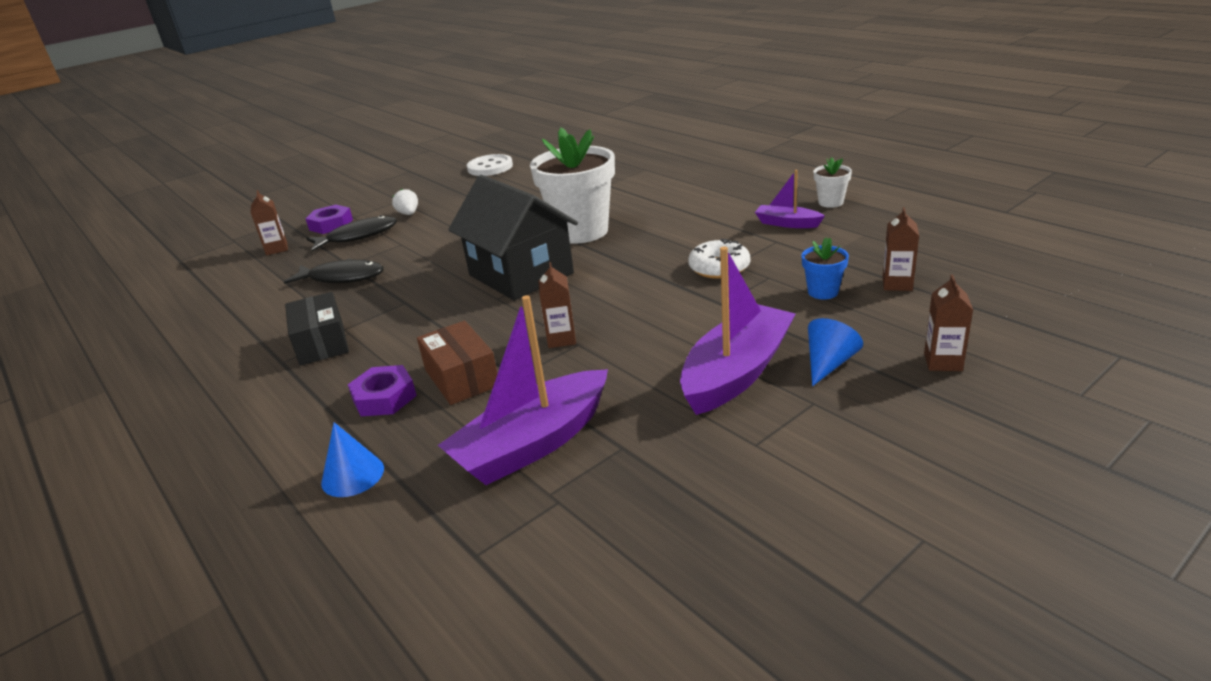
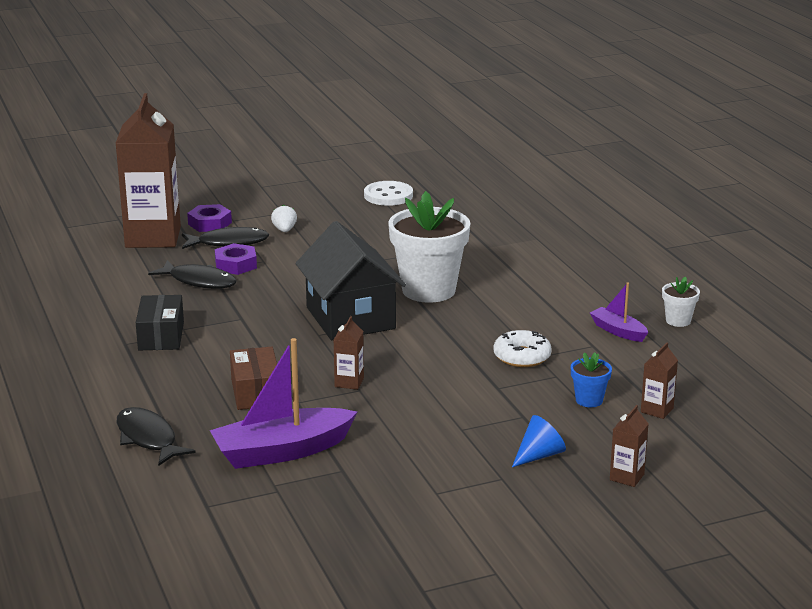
camera: 15 degrees right, 5 degrees down
(277, 249) = (153, 237): brown carton -> brown carton, size x2.48
(352, 475) = (148, 438): blue cone -> black fish
(384, 397) = (192, 391): purple nut -> purple nut (236, 264)
(736, 373) = (464, 443): purple boat -> none

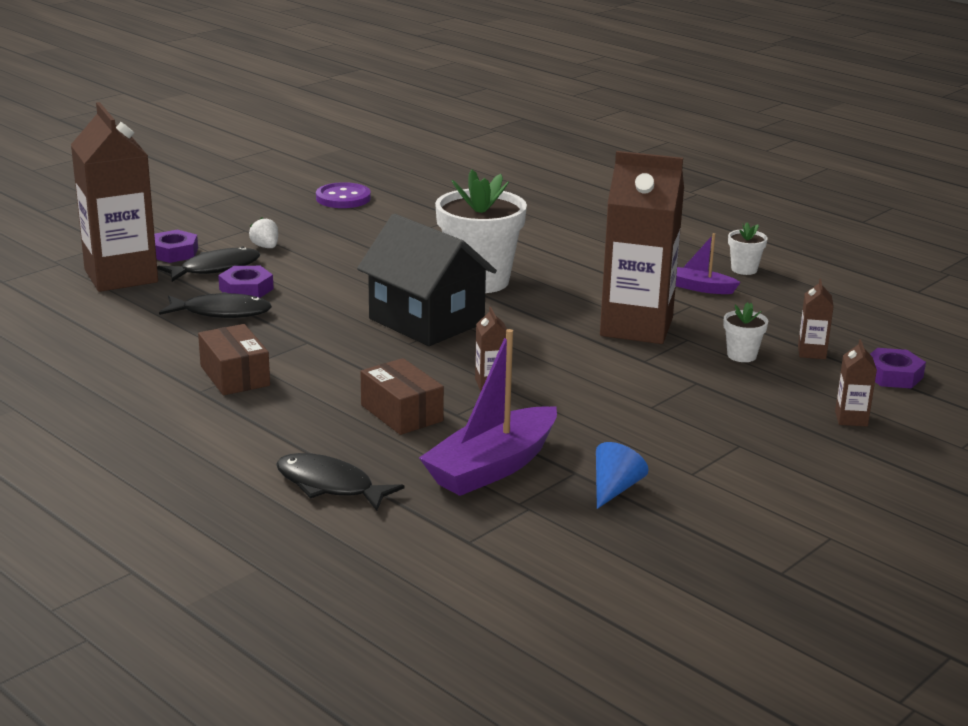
camera: 25 degrees left, 0 degrees up
(161, 336) = (235, 376): black box -> brown box
(388, 195) = (343, 198): white button -> purple button
(522, 356) = (636, 327): white donut -> brown carton
(539, 455) = (751, 416): blue cone -> blue cone (615, 488)
(589, 400) = (741, 355): blue flower pot -> white flower pot
(710, 446) = (892, 375): none -> purple nut

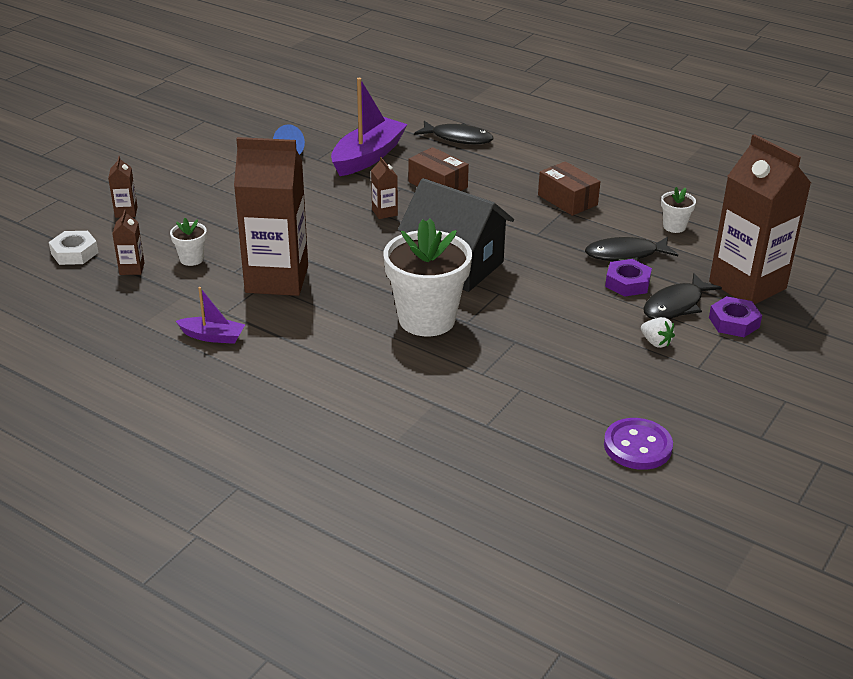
camera: 170 degrees right, 10 degrees up
(744, 269) = (162, 371): white flower pot -> white flower pot (674, 226)
(892, 375) = (74, 253): purple nut -> white nut

